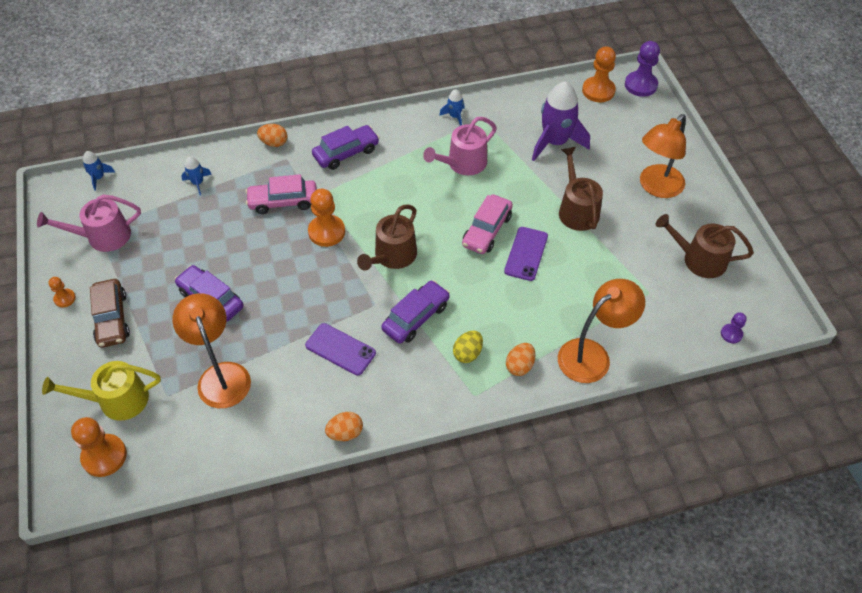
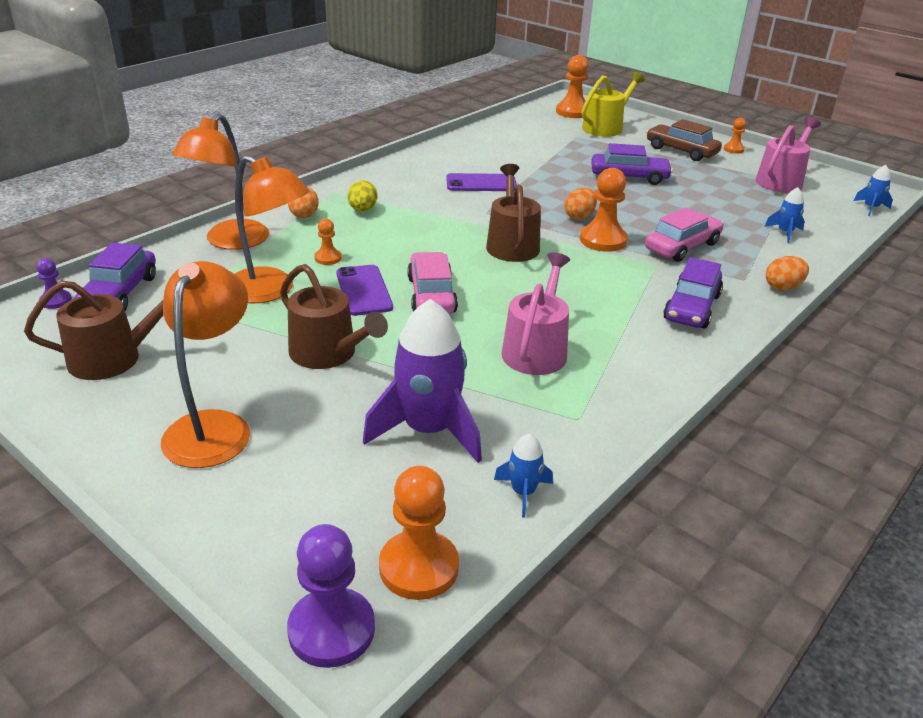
camera: 145 degrees right, 20 degrees down
(221, 375) = (554, 151): orange lamp -> orange lamp (270, 291)
(345, 433) = (423, 154): orange egg -> orange egg (579, 216)
(416, 317) = (436, 215): purple car -> purple car (119, 293)
(454, 116) = (621, 405): blue rocket -> blue rocket (523, 492)
(530, 299) = (328, 258): none -> orange pawn

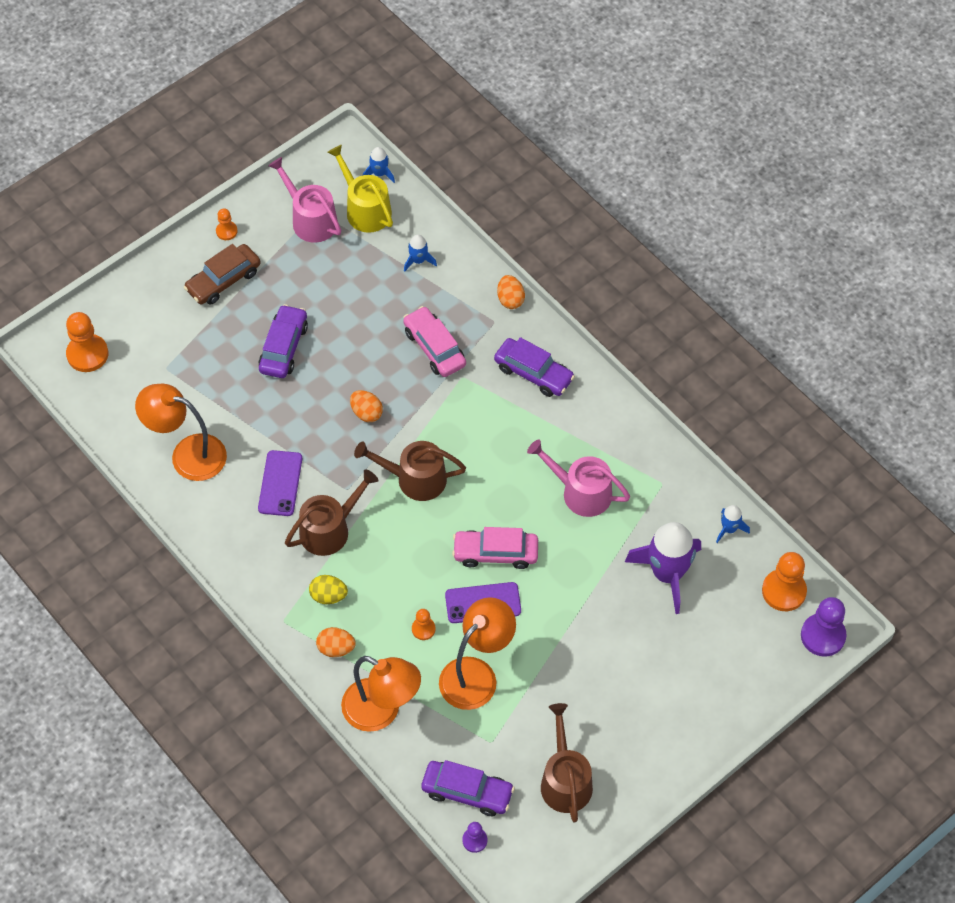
camera: 80 degrees left, 25 degrees up
(213, 426) = (653, 704): orange lamp -> orange lamp (187, 454)
(328, 353) = (573, 632): brown watering can -> brown watering can (329, 529)
(603, 240) = (415, 405): orange pawn -> none
(605, 127) = (143, 333): yellow watering can -> yellow watering can (365, 209)

